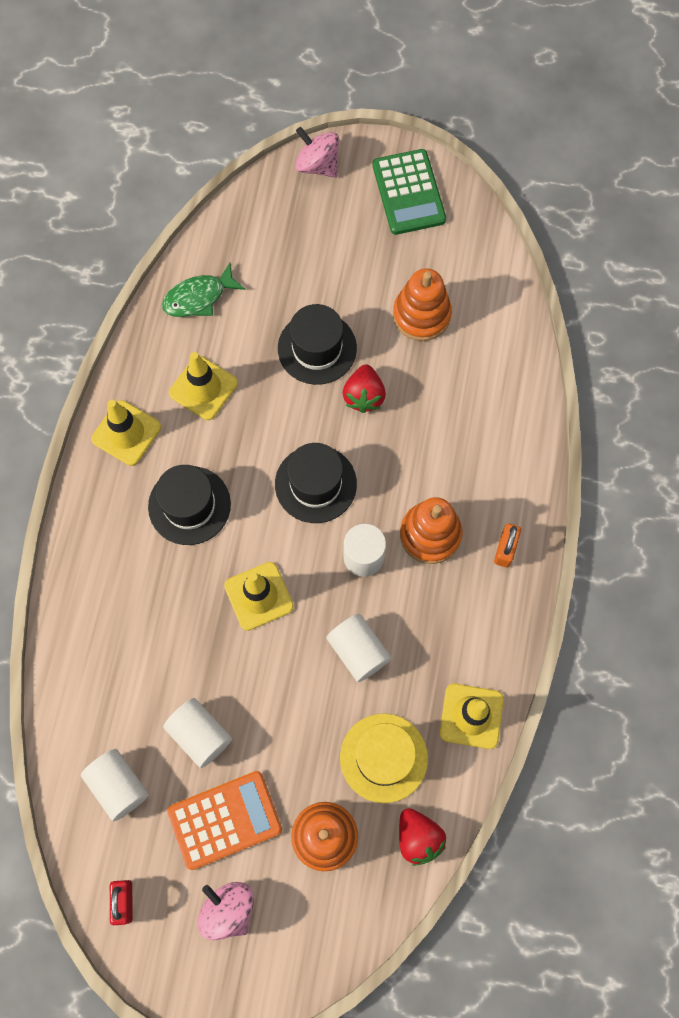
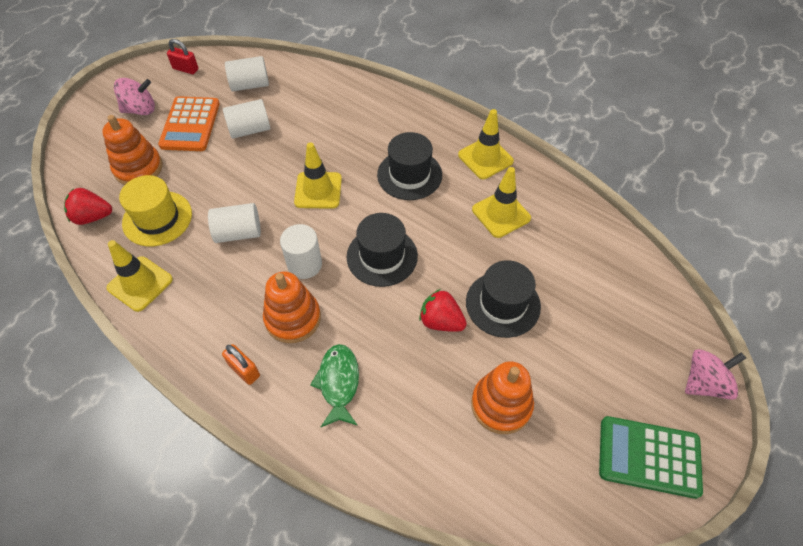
camera: 115 degrees right, 15 degrees down
(199, 297) = (586, 238): green fish -> green fish (338, 383)

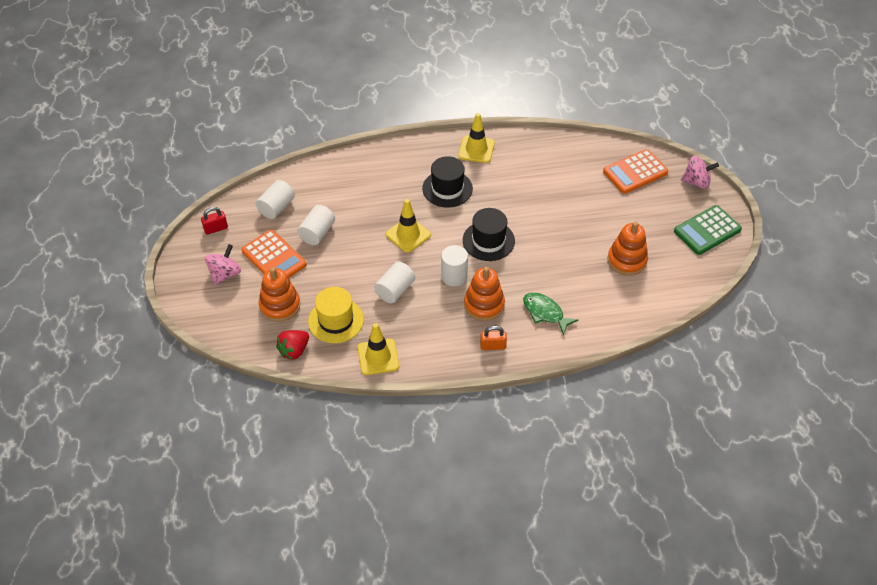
camera: 45 degrees left, 5 degrees down
(441, 321) = (556, 247): red strawberry -> none
(501, 214) = (521, 173): yellow traffic cone -> none
(503, 304) = (575, 216): black hat -> none
(635, 310) = (635, 172): none -> orange calculator
(704, 383) = (696, 182): pink spinning top -> pink spinning top turned 75 degrees clockwise

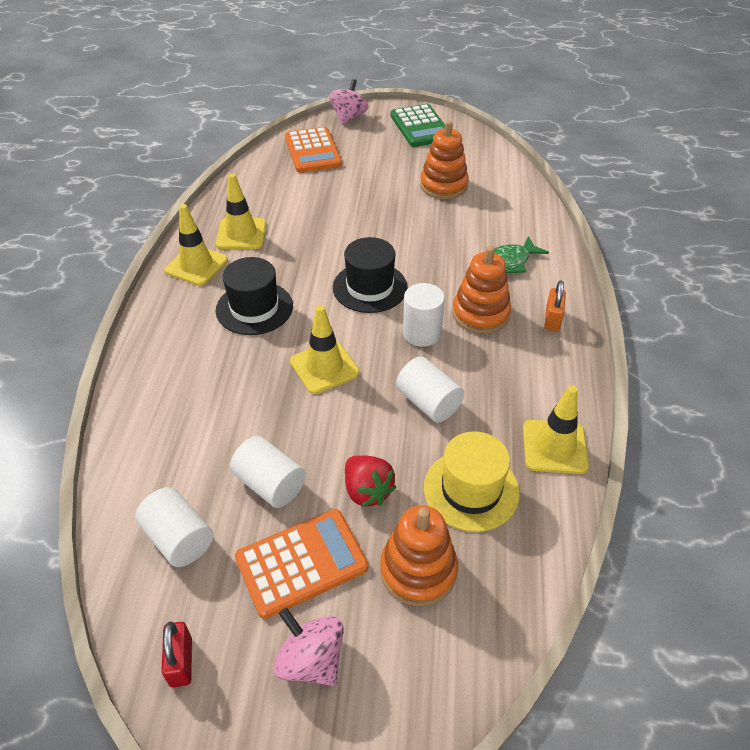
camera: 75 degrees left, 5 degrees down
(294, 350) = (525, 563): red strawberry -> red strawberry (367, 491)
(517, 161) = (241, 234): none -> yellow traffic cone

